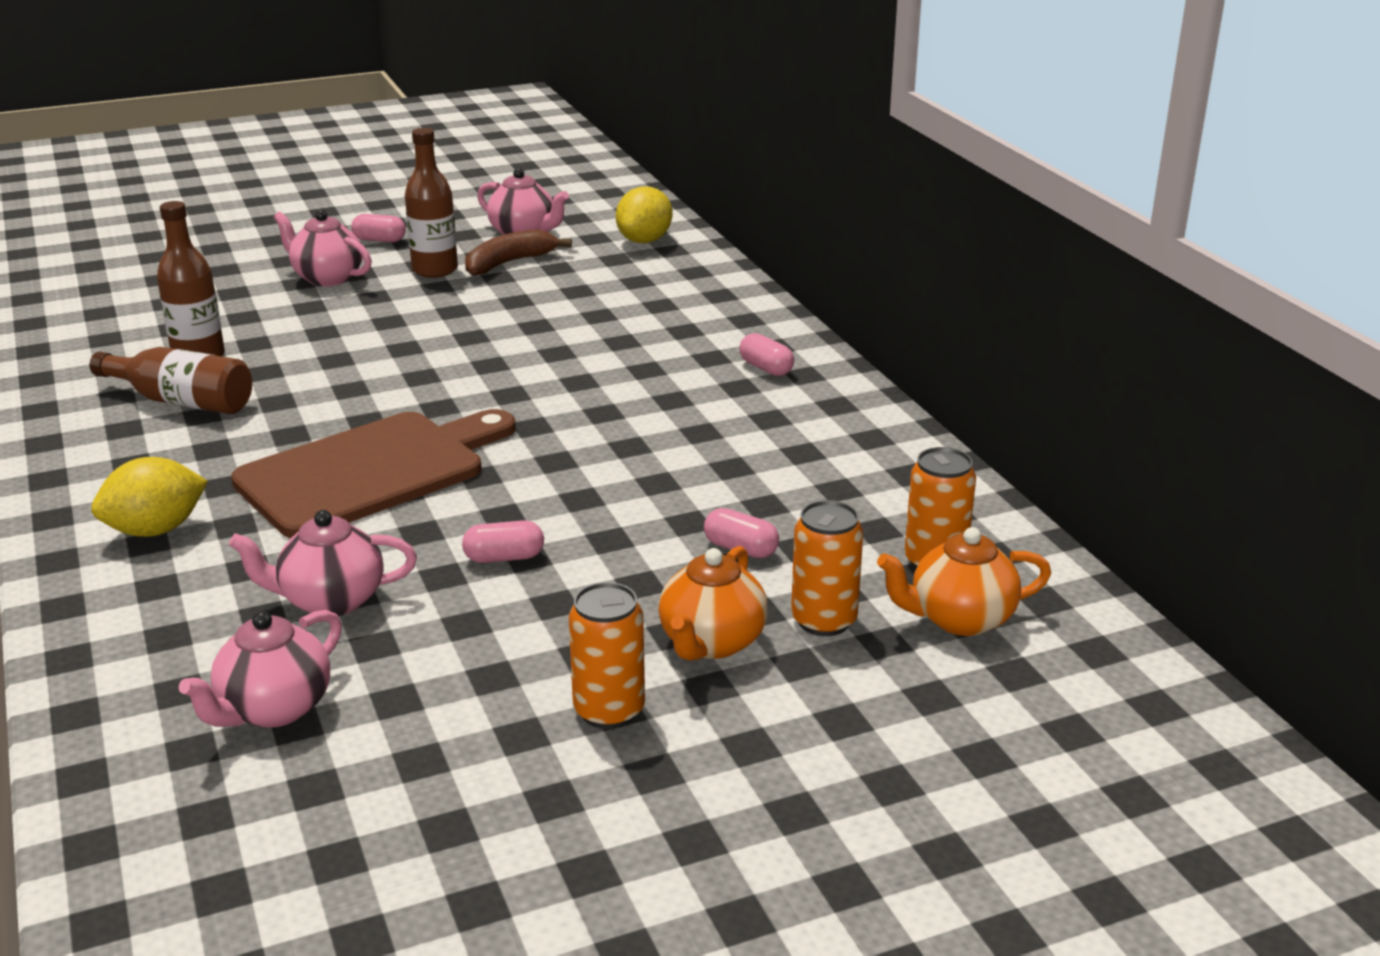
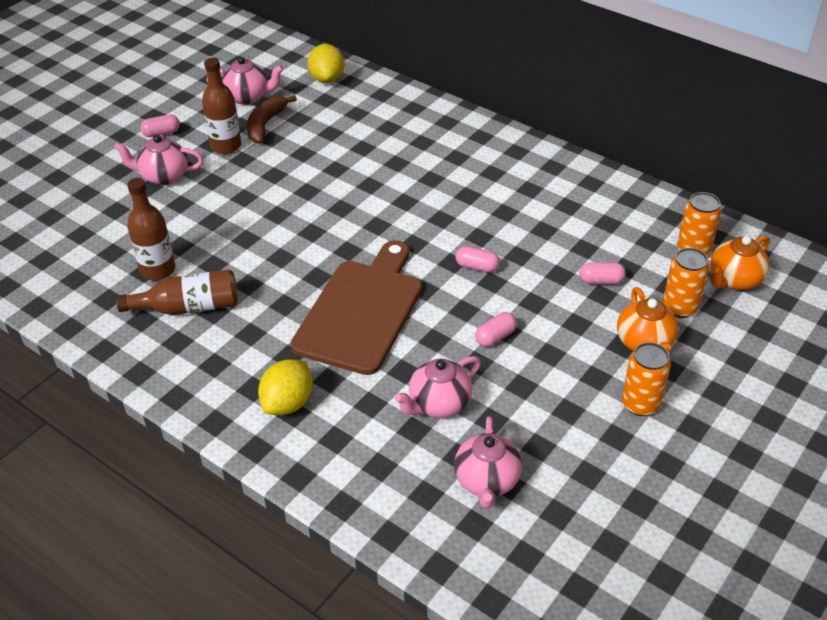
camera: 30 degrees left, 15 degrees up
(766, 368) = (493, 154): pink capsule -> pink capsule (477, 267)

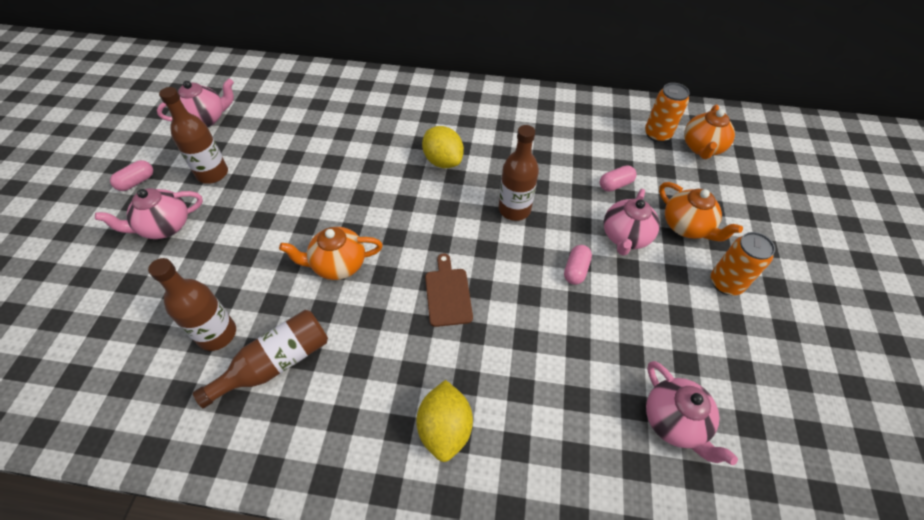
camera: 30 degrees left, 10 degrees up
(265, 125) = (240, 140): brown banana -> none
(283, 255) = (338, 265): none -> orange teapot
(327, 79) = (271, 81): yellow lemon -> yellow lemon (443, 161)
(362, 311) = (448, 294): brown cutting board -> brown cutting board, size x0.46
(438, 404) = (578, 360): pink teapot -> pink teapot (625, 237)
(477, 267) = (514, 209): pink capsule -> brown bottle
(679, 308) = (685, 185): orange can -> none

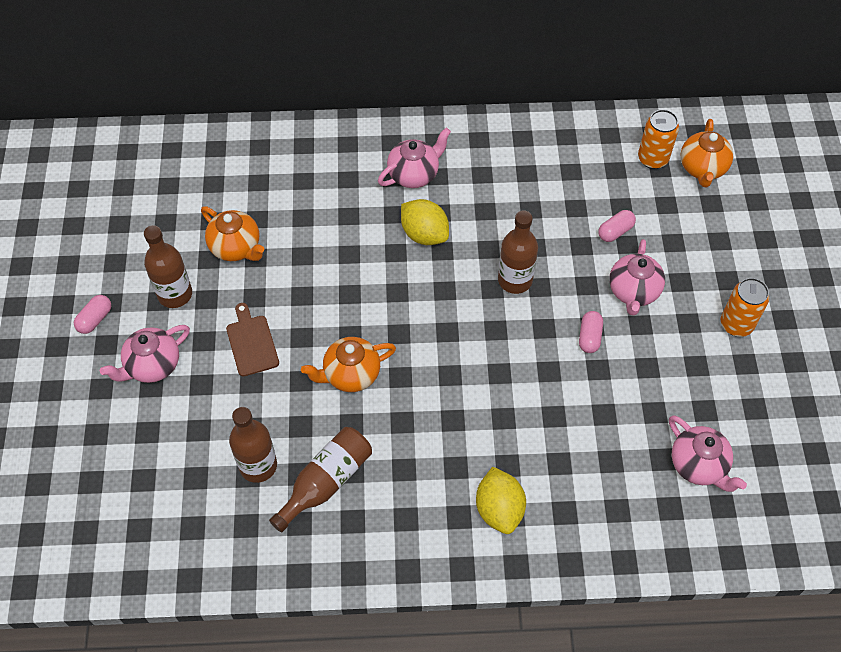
camera: 10 degrees left, 5 degrees up
(206, 119) = (135, 225): pink teapot -> pink teapot (414, 174)
(448, 294) = (469, 384): brown cutting board -> brown cutting board (251, 342)
(686, 227) = (694, 269): orange teapot -> orange teapot (236, 247)

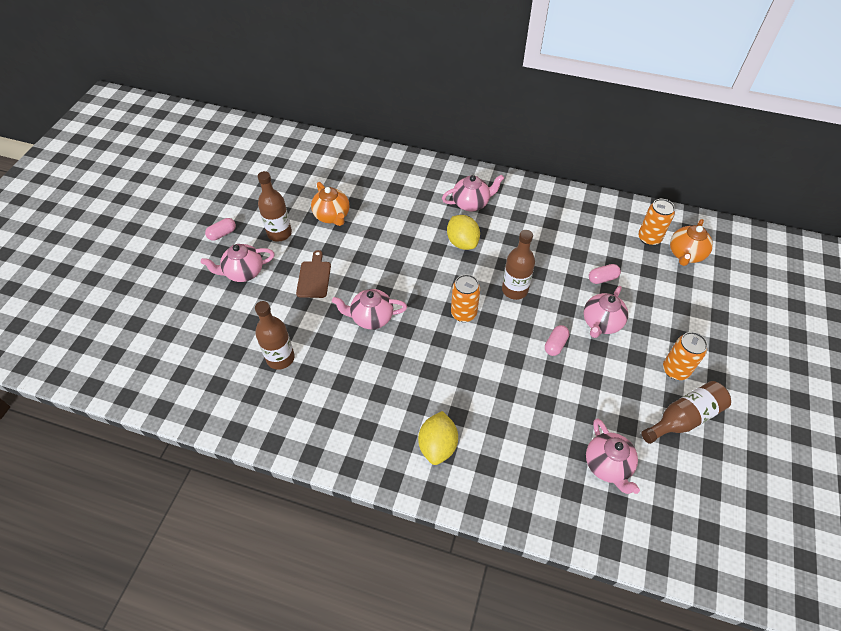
camera: 20 degrees right, 5 degrees down
(326, 482) = (321, 384): brown bottle -> brown bottle (684, 418)
(350, 374) = (371, 318): orange teapot -> pink teapot
(464, 331) = (463, 313): none -> orange can

